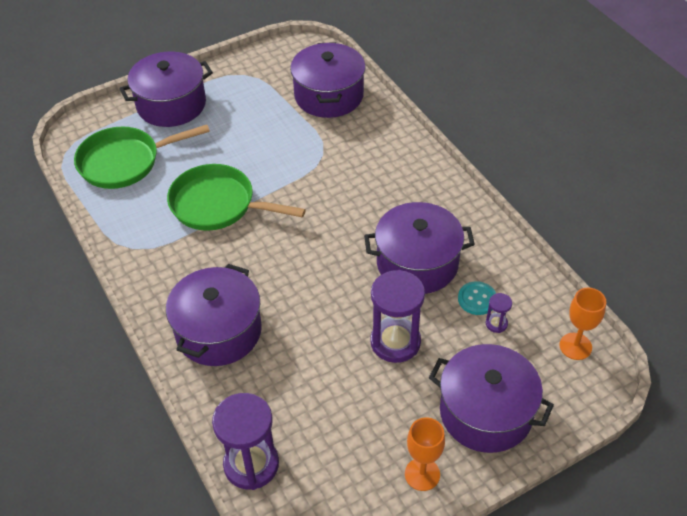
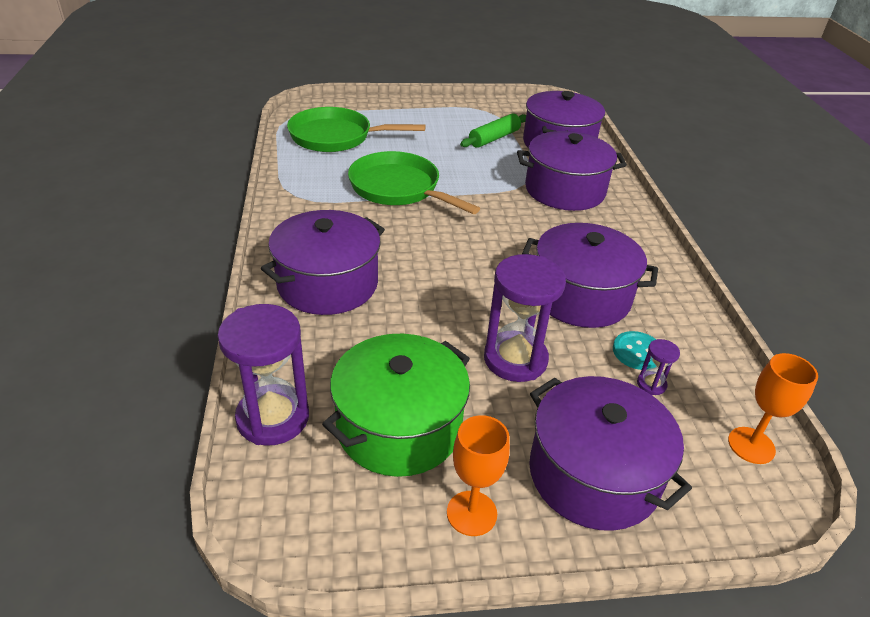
camera: 20 degrees right, 10 degrees down
(171, 104) = (406, 112): purple pot -> purple pot (565, 190)
(269, 109) = (494, 138): none -> green rolling pin
(343, 433) = (399, 427): none -> green pot

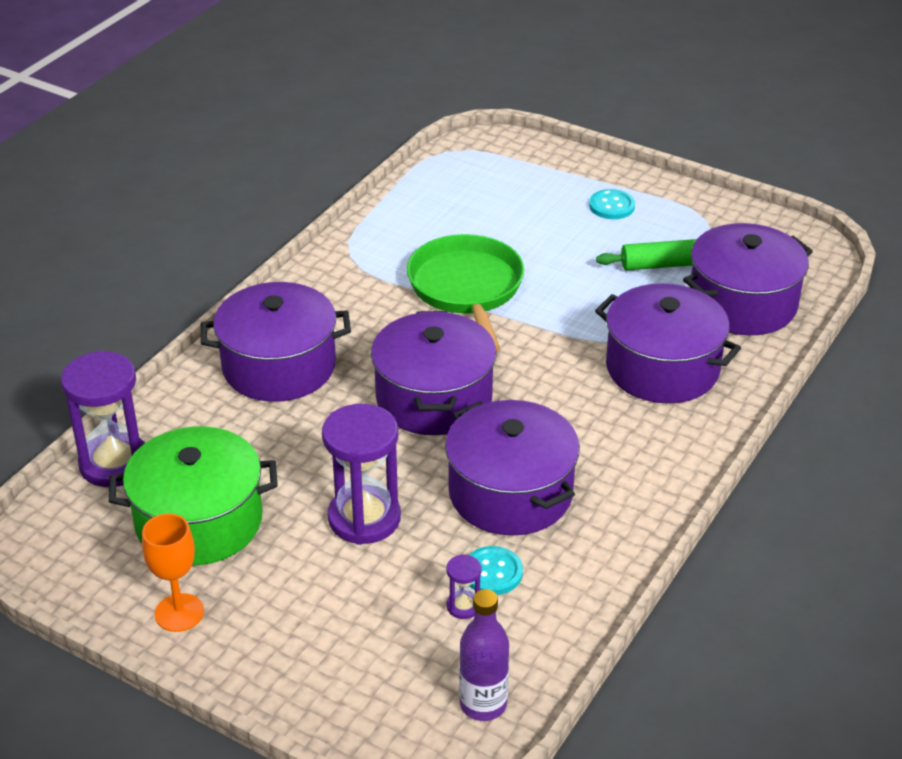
camera: 40 degrees right, 0 degrees up
(336, 137) = (472, 195): green pan -> none
(426, 118) = (612, 206): none -> turquoise button
(593, 474) = (308, 643): purple pot -> purple pot (434, 398)
(751, 445) = (483, 704): orange goblet -> purple bottle

